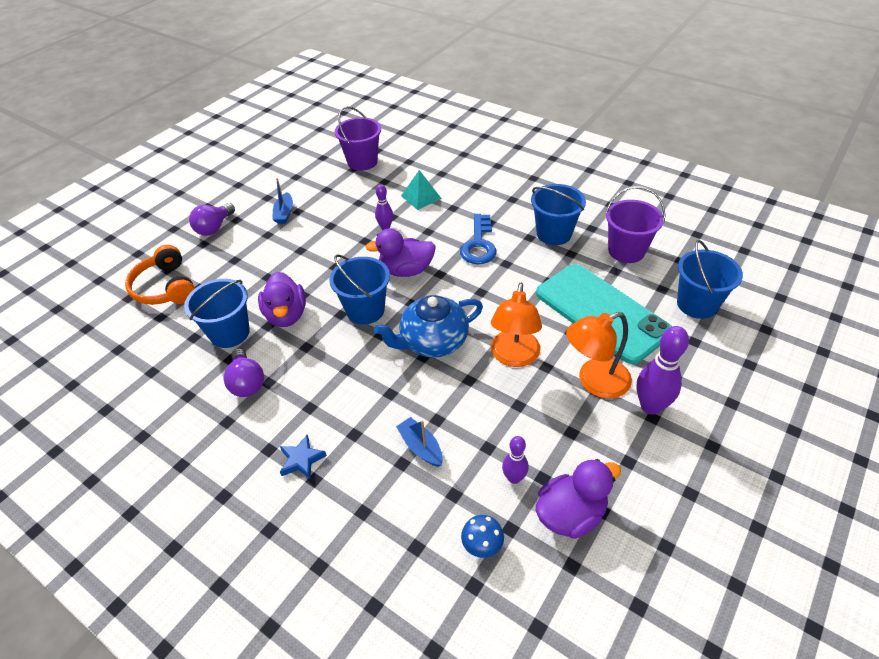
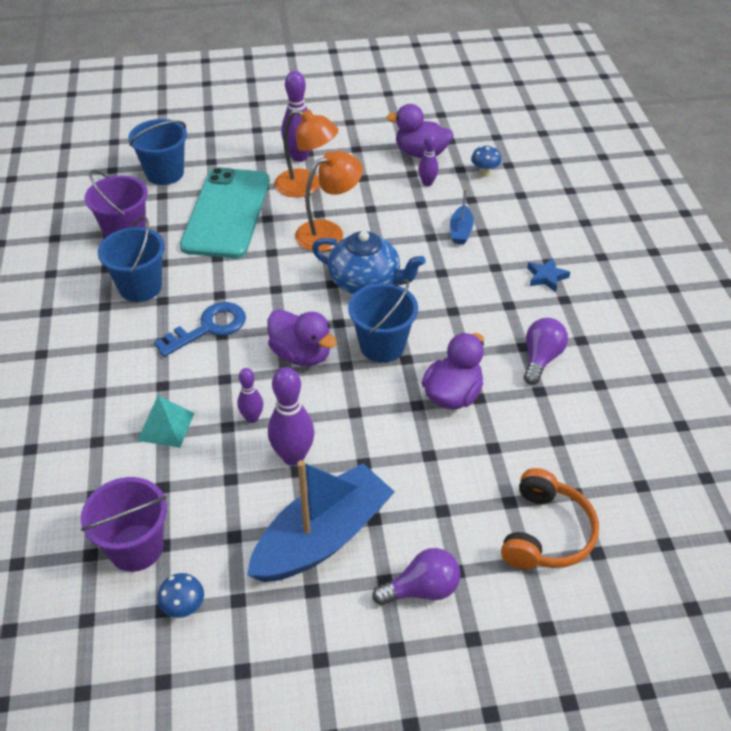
camera: 135 degrees left, 0 degrees up
(229, 333) = (519, 417): blue bucket -> none
(284, 213) = (322, 537): blue boat -> blue boat, size x2.27
(314, 162) = (184, 608): none -> blue mushroom
(340, 228) = (293, 456): none -> purple bowling pin

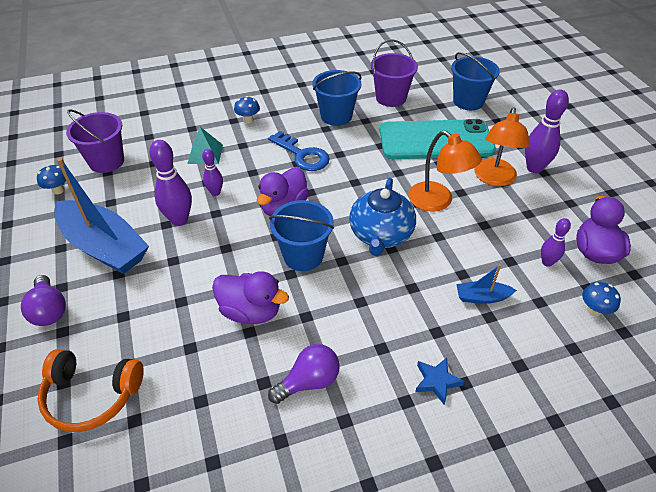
camera: 80 degrees right, 0 degrees up
(107, 376) = (248, 120): none -> blue mushroom
(541, 358) = (309, 382): purple light bulb -> purple light bulb turned 45 degrees counterclockwise

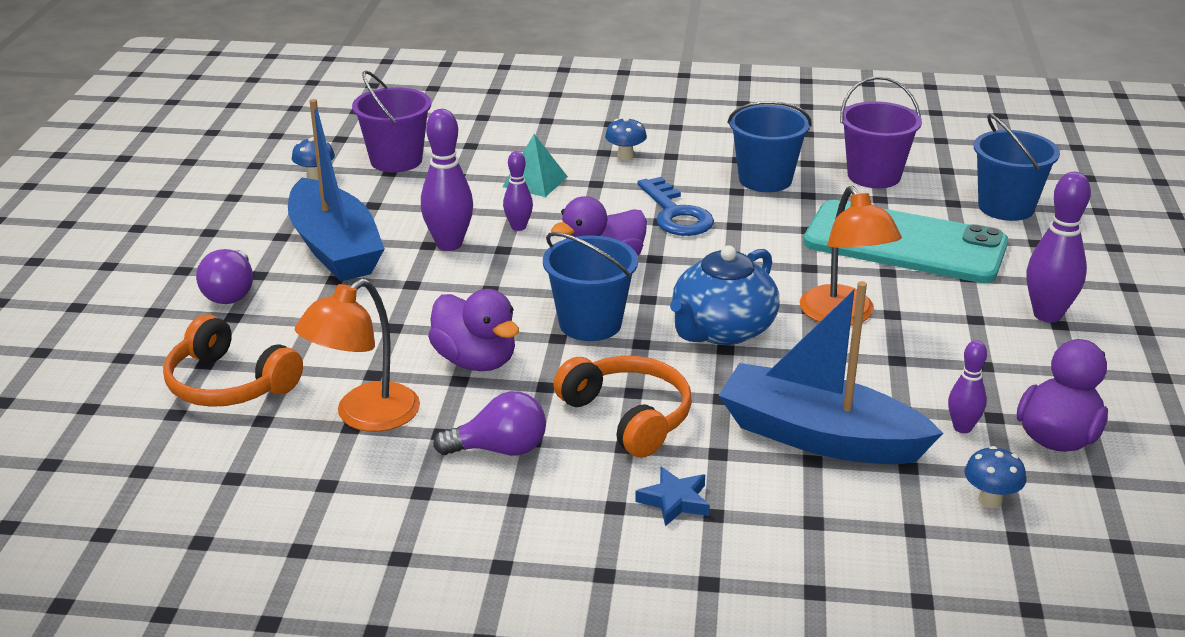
camera: 25 degrees right, 15 degrees down
(369, 323) = (628, 417): none -> orange headphones
(482, 297) = (819, 437): blue boat -> blue boat, size x2.27
(494, 179) = (964, 311): orange lamp -> orange lamp (365, 416)

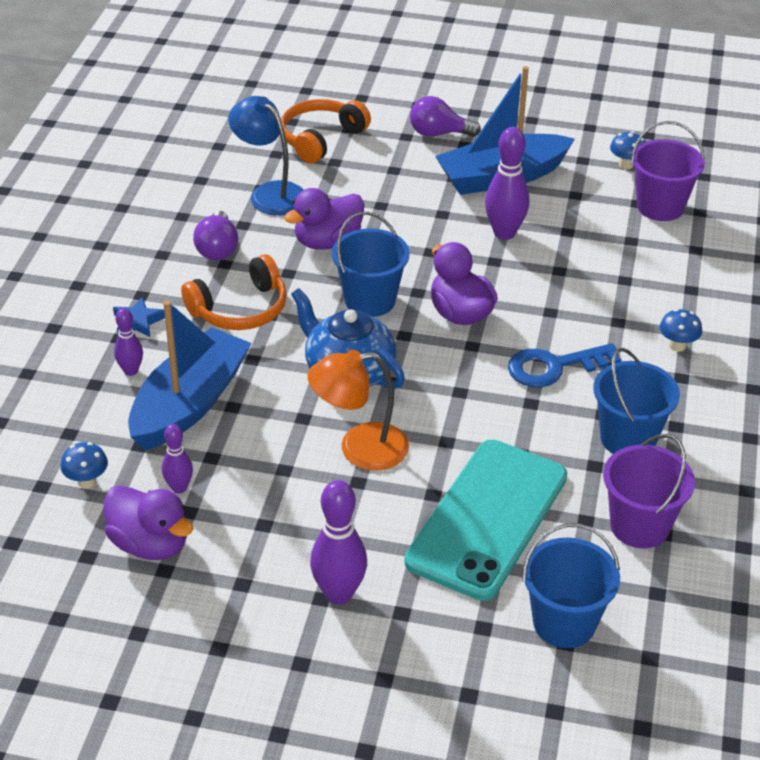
camera: 95 degrees right, 10 degrees up
(365, 416) = (270, 193): orange lamp -> blue lamp
(518, 227) = (532, 271): purple bowling pin -> purple bowling pin (131, 371)
(535, 181) = (620, 285): turquoise pyramid -> none

